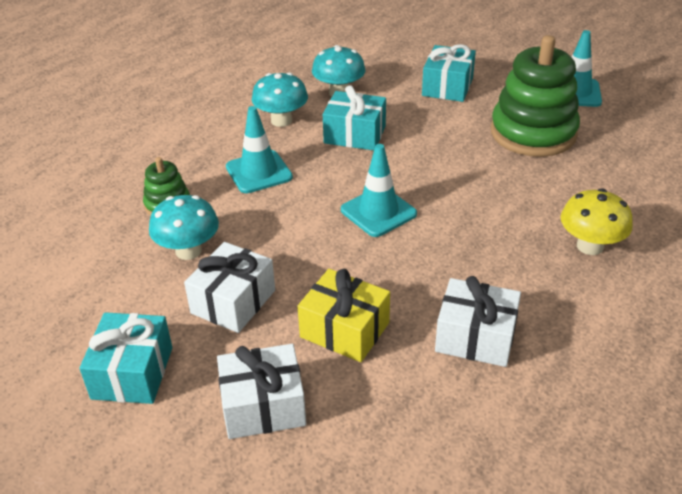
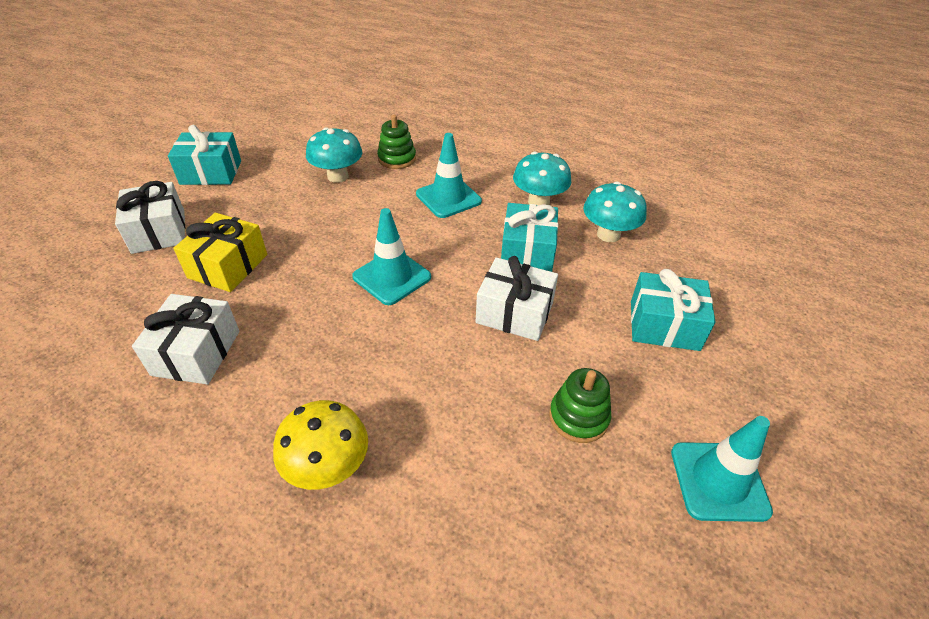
camera: 80 degrees right, 5 degrees up
(233, 302) = (274, 205): white gift -> white gift (514, 313)
(533, 133) = (578, 417): green stacking toy -> green stacking toy, size x0.49

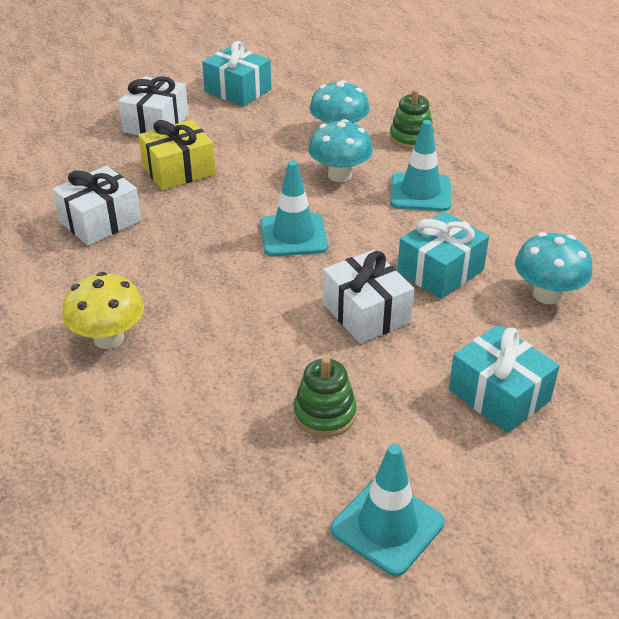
camera: 40 degrees right, 5 degrees down
(538, 202) = (509, 233): turquoise mushroom -> turquoise mushroom (339, 175)

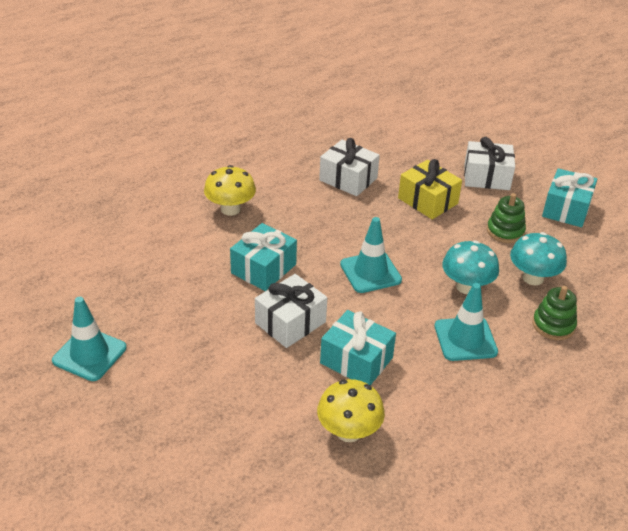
camera: 75 degrees right, 0 degrees up
(324, 414) = (181, 314): green stacking toy -> green stacking toy (505, 231)
(499, 395) = (217, 404): turquoise gift -> turquoise gift (263, 269)
(547, 294) = (349, 432): turquoise mushroom -> yellow mushroom

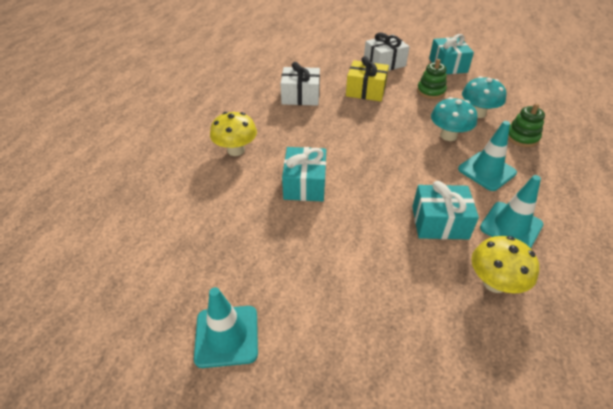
camera: 30 degrees left, 5 degrees up
(290, 322) = (365, 217): white gift -> none
(370, 272) = (381, 153): turquoise traffic cone -> turquoise traffic cone (511, 226)

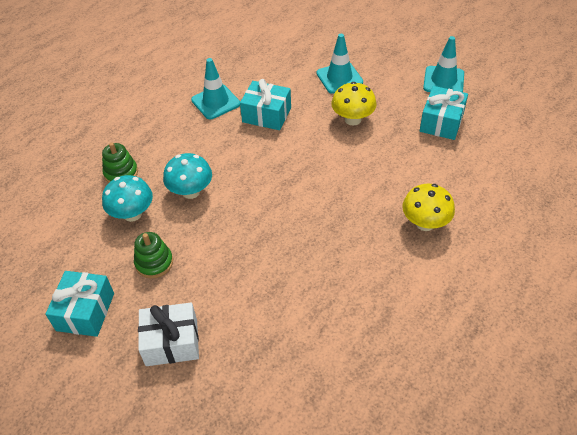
camera: 160 degrees left, 5 degrees up
(300, 96) = (327, 296): white gift -> none
(305, 184) = (363, 168): turquoise gift -> turquoise gift (441, 122)
(366, 91) = (235, 285): yellow gift -> none
(486, 171) = (190, 147): turquoise traffic cone -> turquoise traffic cone (339, 78)
(494, 283) = (260, 74): yellow mushroom -> yellow mushroom (352, 119)

